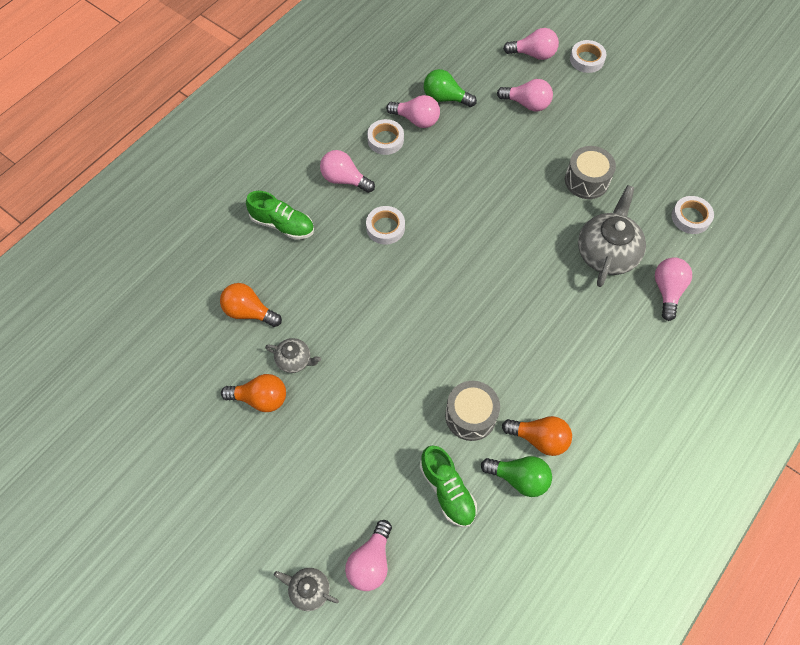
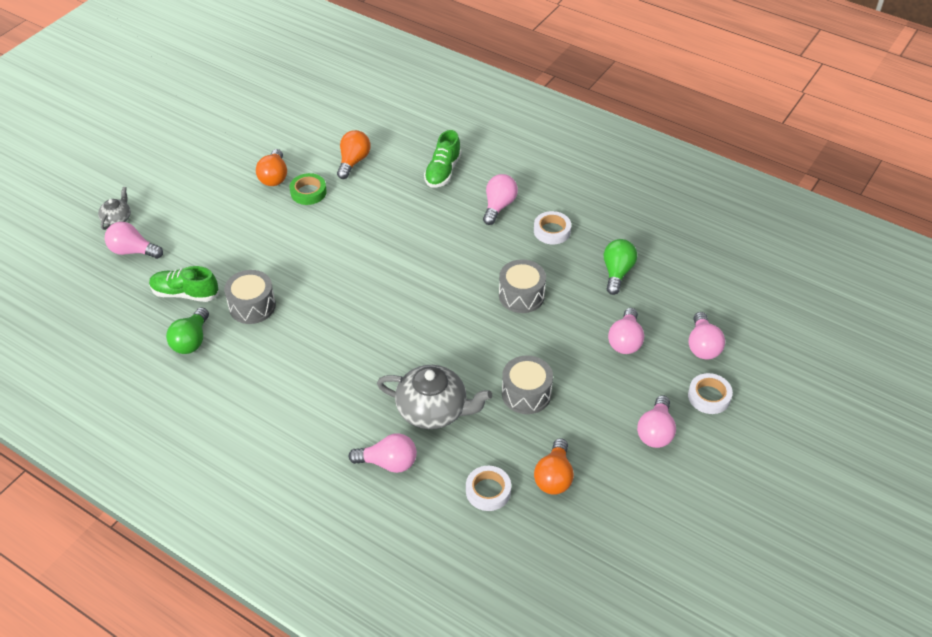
camera: 85 degrees right, 15 degrees down
(294, 360) = (308, 192): grey teapot -> green tape
(385, 228) = (446, 238): white tape -> none
(416, 120) = (582, 252): pink light bulb -> pink light bulb (655, 432)
(447, 491) = (185, 293): green shoe -> green shoe turned 45 degrees clockwise
(469, 172) = (521, 295): none -> grey drum
(539, 439) = (227, 354): orange light bulb -> orange light bulb (554, 477)

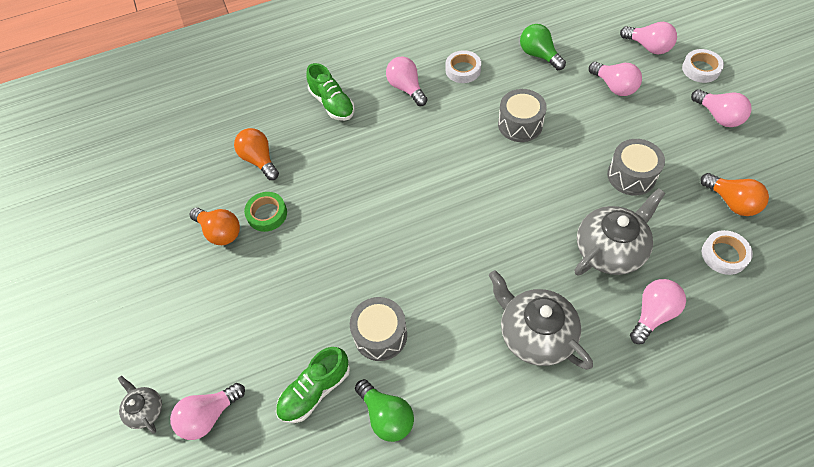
camera: 50 degrees left, 10 degrees up
(316, 395) = (535, 334): none -> grey teapot

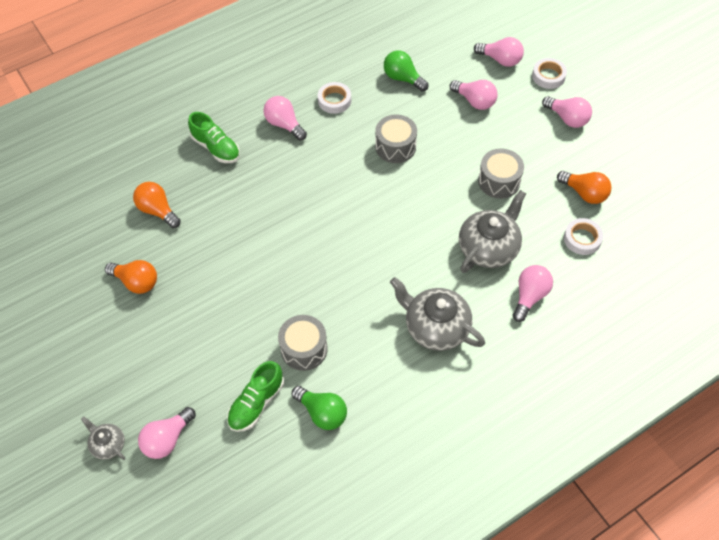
camera: 15 degrees left, 0 degrees up
(267, 214) = (177, 259): green tape -> none

